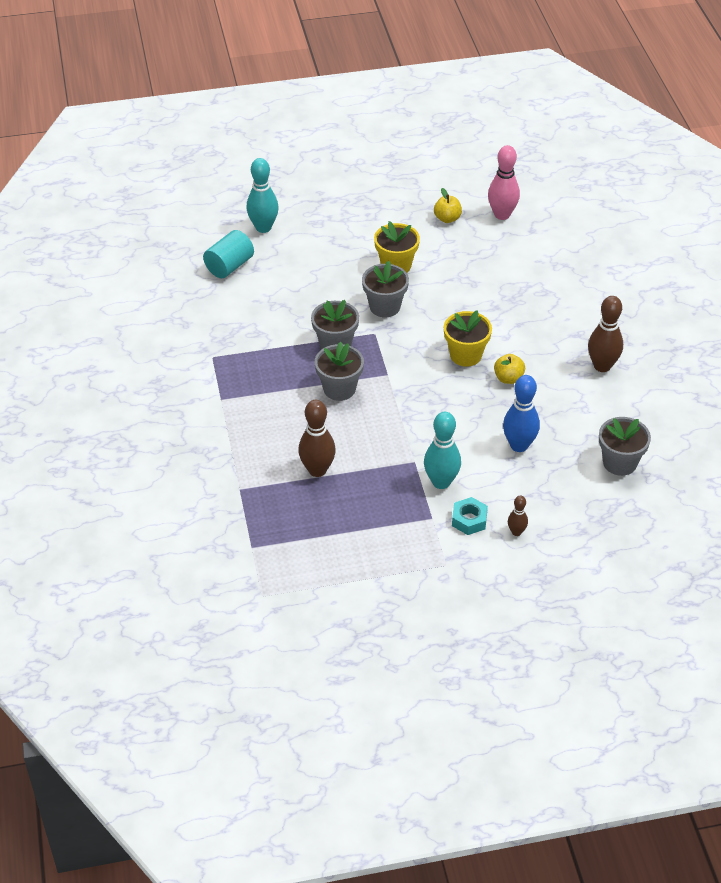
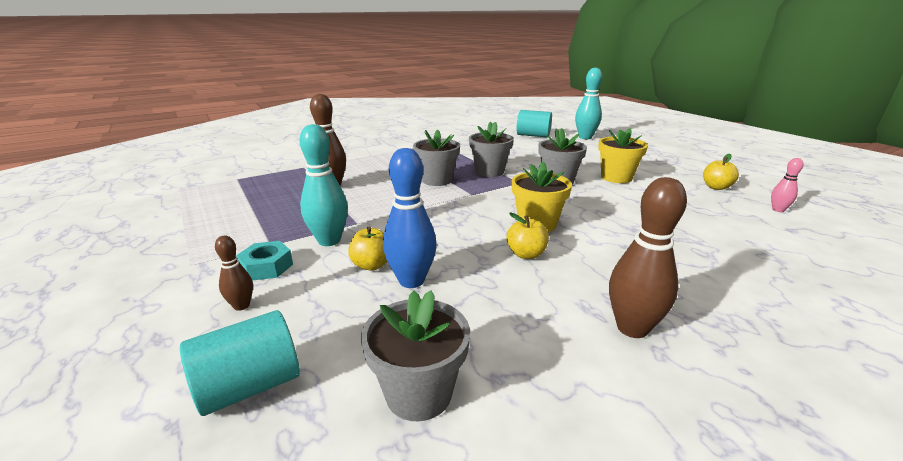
camera: 70 degrees right, 20 degrees down
(490, 462) = (372, 265): none -> yellow apple
(502, 215) = (778, 210): pink bowling pin -> pink bowling pin, size x0.53
(593, 525) = (250, 386): none -> turquoise cylinder

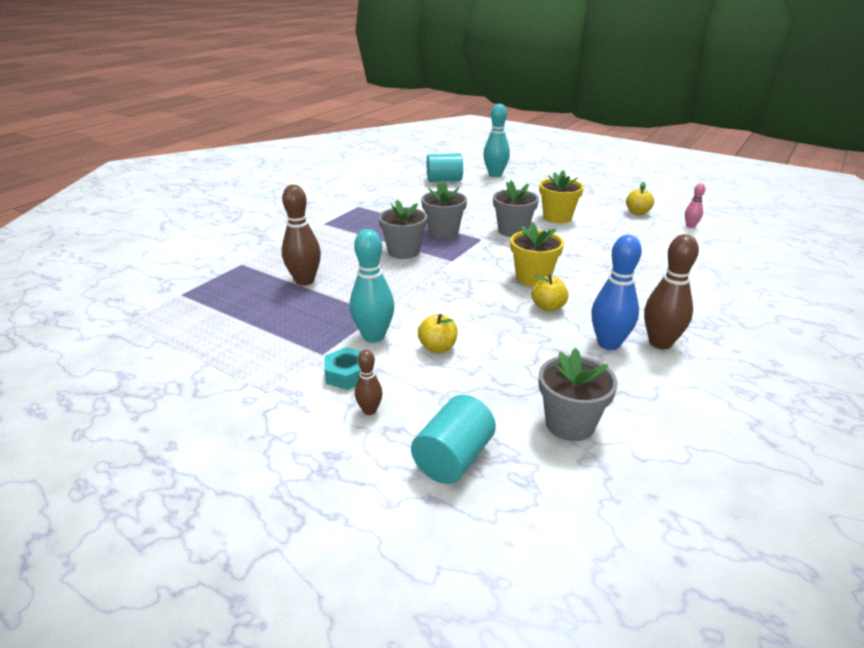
camera: 25 degrees left, 5 degrees up
(411, 281) = (483, 352): blue bowling pin -> blue bowling pin (608, 344)

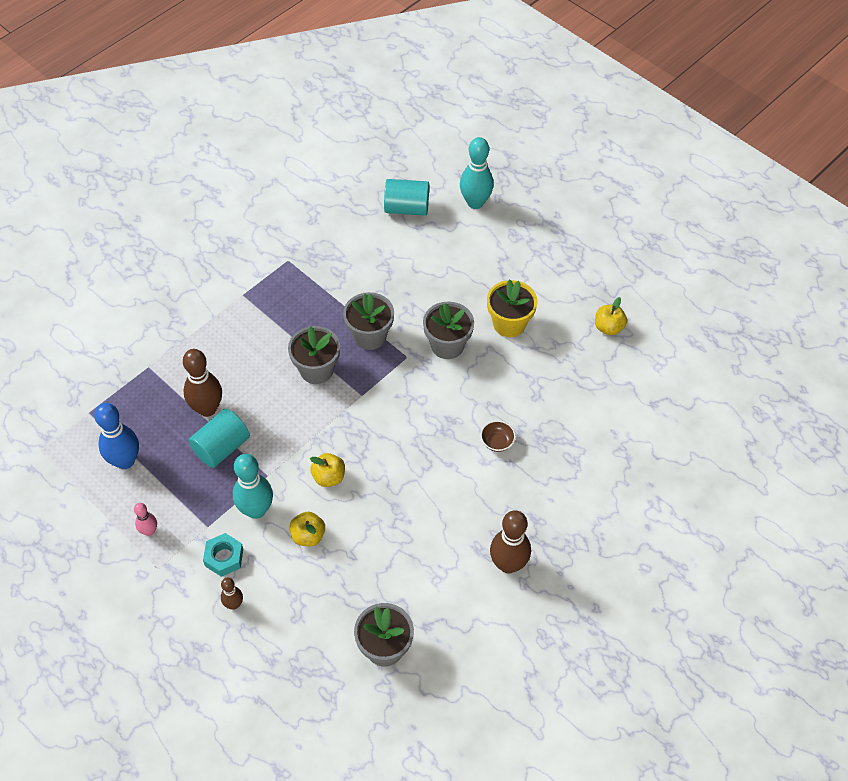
camera: 10 degrees right, 25 degrees up
(453, 458) = (284, 666): turquoise cylinder -> turquoise cylinder (221, 447)
(533, 278) = (433, 442): yellow flower pot -> none
(548, 307) = (429, 493): yellow apple -> yellow apple (329, 477)
(591, 272) = (497, 442): none -> brown bowl
(608, 344) = (461, 557): blue bowling pin -> blue bowling pin (125, 461)
(690, 226) = (653, 367): pink bowling pin -> pink bowling pin (149, 531)

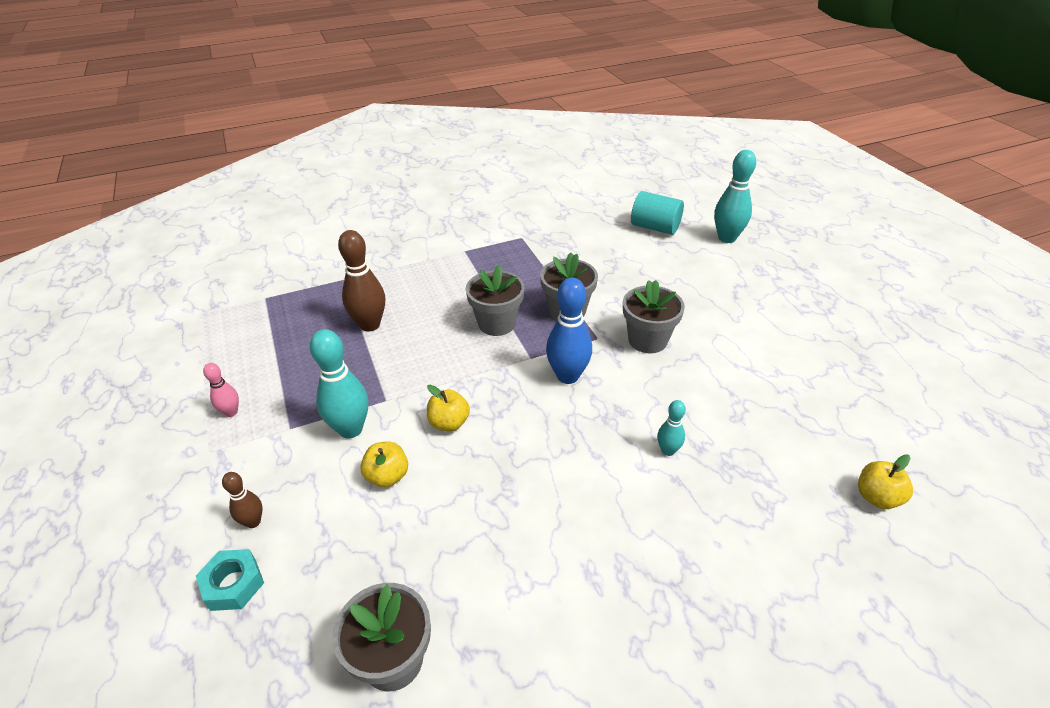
camera: 25 degrees right, 15 degrees down
(125, 461) = (262, 344): blue bowling pin -> blue bowling pin (567, 376)
(221, 447) = (359, 360): turquoise cylinder -> none
(224, 557) = (282, 465): turquoise nut -> turquoise nut (233, 584)
(497, 442) = (668, 450): brown bowl -> turquoise bowling pin
(508, 564) = (623, 609): brown bowling pin -> none
(509, 324) = (727, 340): yellow flower pot -> none
(608, 327) = (852, 375): yellow apple -> yellow apple (877, 497)

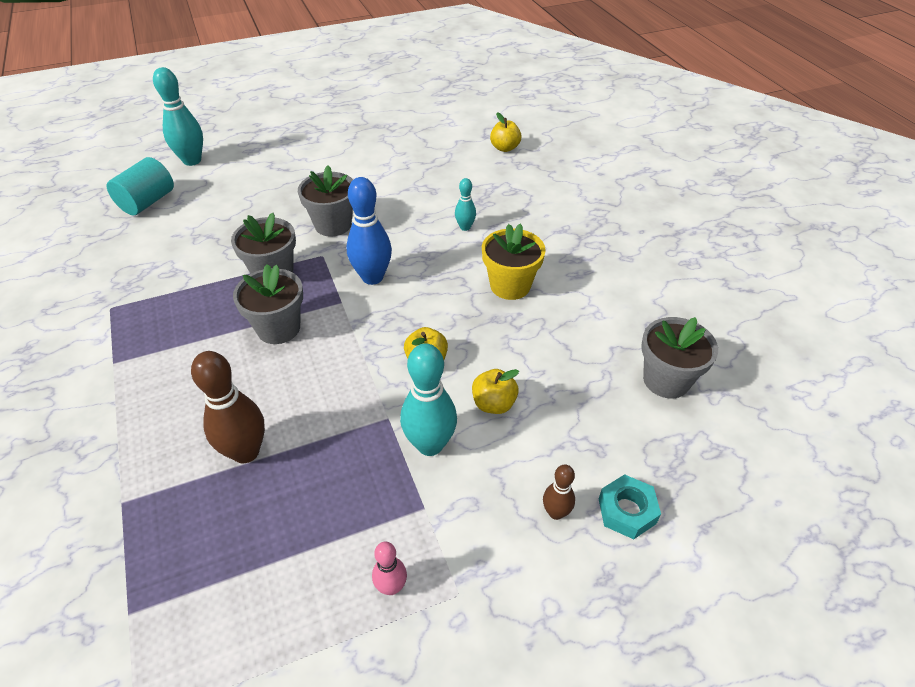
camera: 90 degrees left, 5 degrees up
(562, 495) = (510, 286): none -> yellow flower pot

